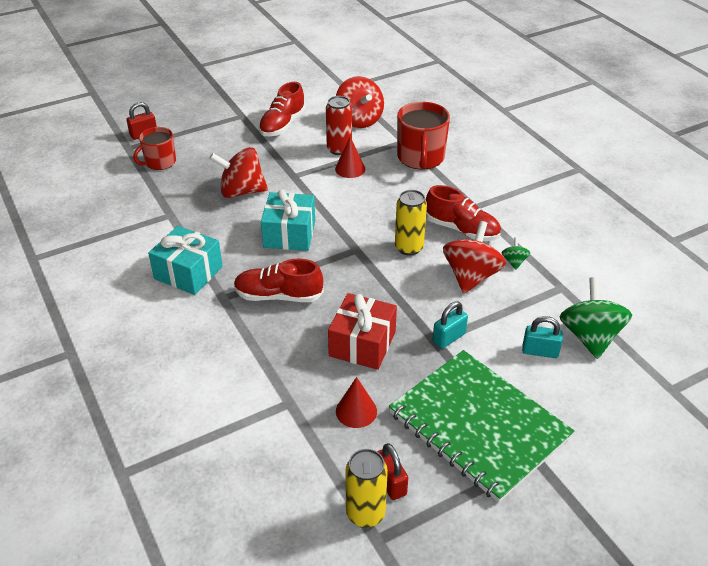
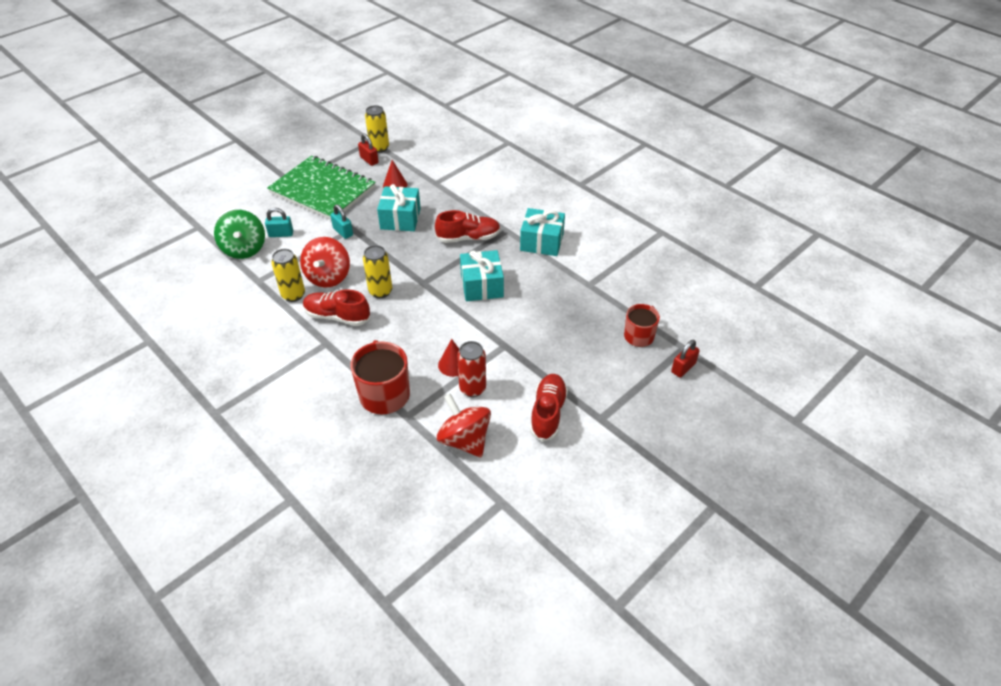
camera: 165 degrees right, 5 degrees up
(241, 191) = (543, 318): red spinning top -> none
(362, 344) = (400, 219): red gift -> turquoise gift
(449, 338) = (343, 232): turquoise padlock -> turquoise padlock turned 75 degrees counterclockwise
(514, 262) = (293, 295): green spinning top -> yellow can

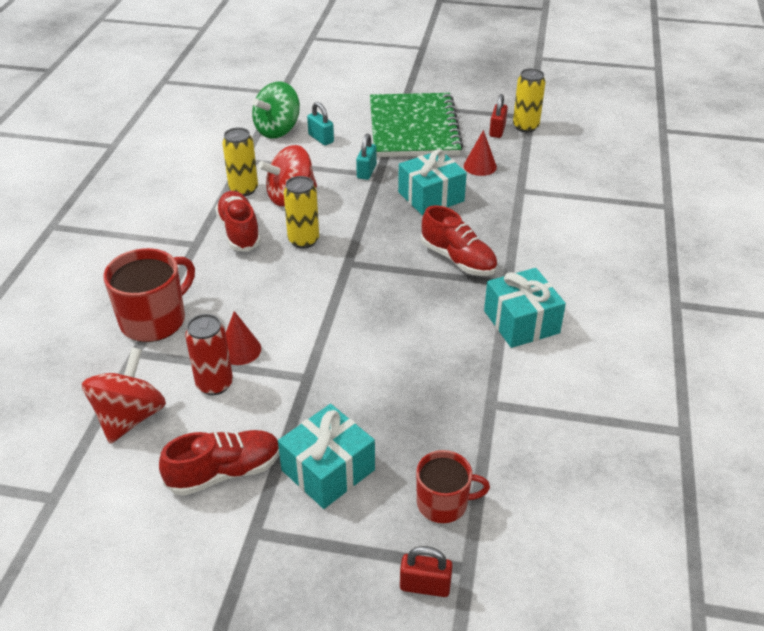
camera: 55 degrees right, 5 degrees down
(482, 285) = (389, 309): turquoise gift -> turquoise gift (328, 470)

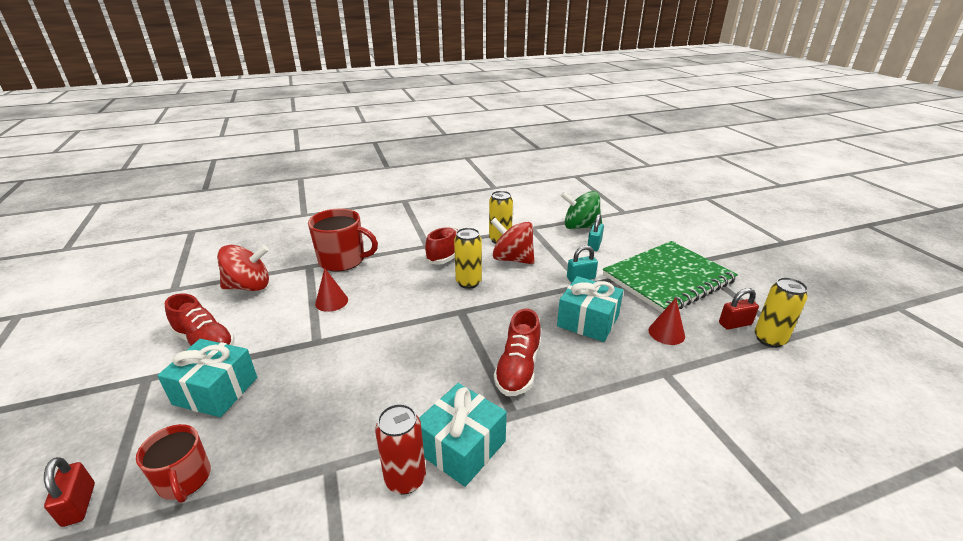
camera: 60 degrees right, 10 degrees down
(214, 384) = (292, 305): red can -> red can (405, 479)

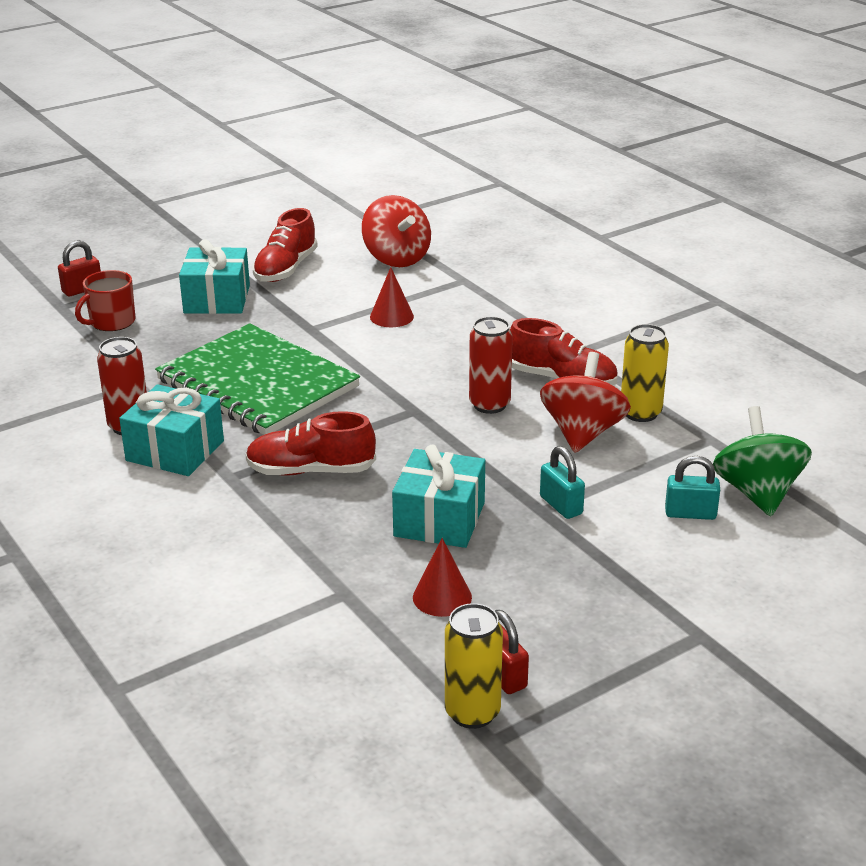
camera: 75 degrees right, 0 degrees up
(343, 260) = (491, 299): red mug -> none
(468, 282) = (489, 405): yellow can -> red can
(668, 278) = (616, 603): green notebook -> green notebook (257, 383)

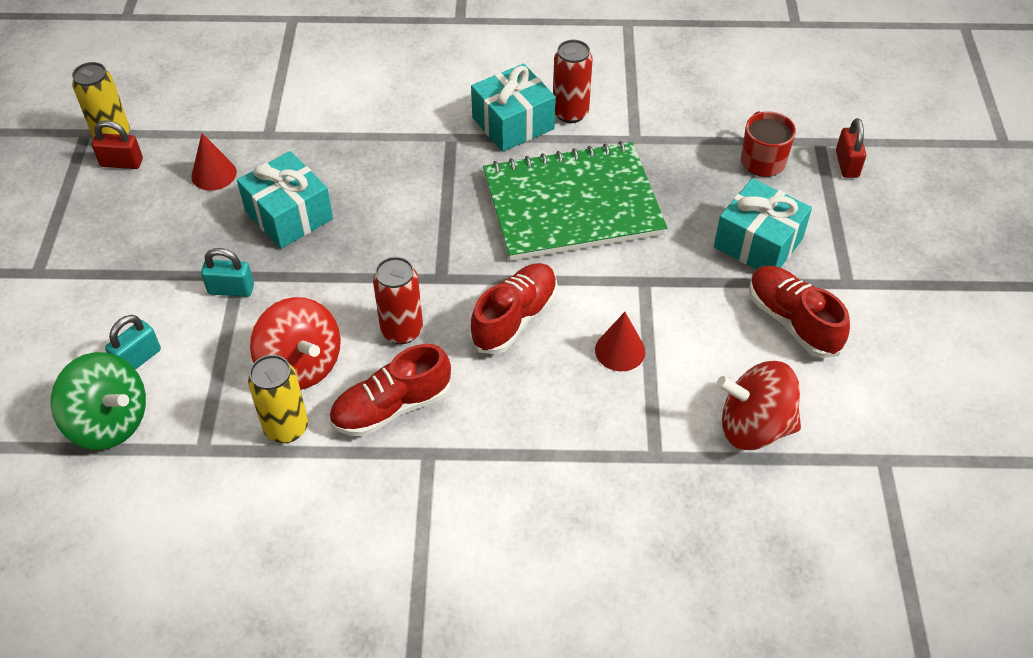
camera: 125 degrees right, 20 degrees up
(311, 471) = (416, 179): red shoe -> red shoe (514, 318)

